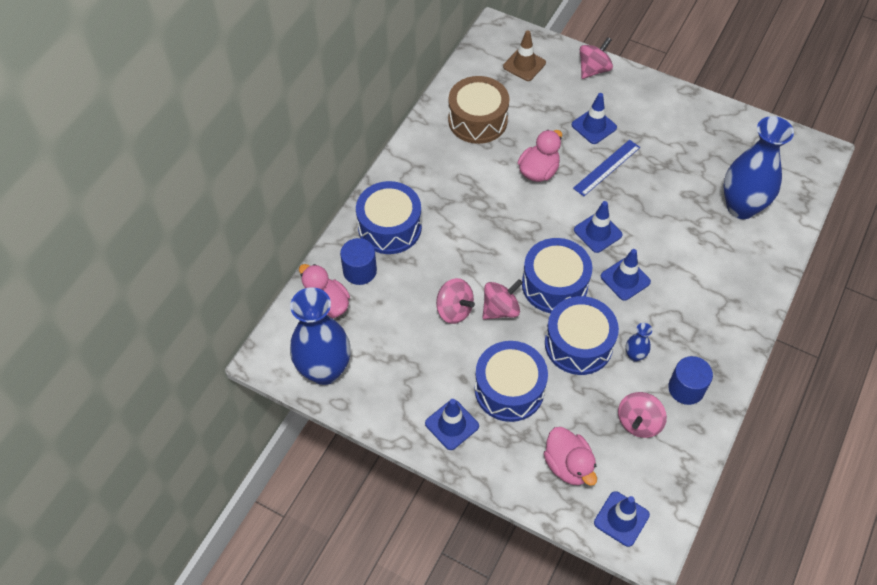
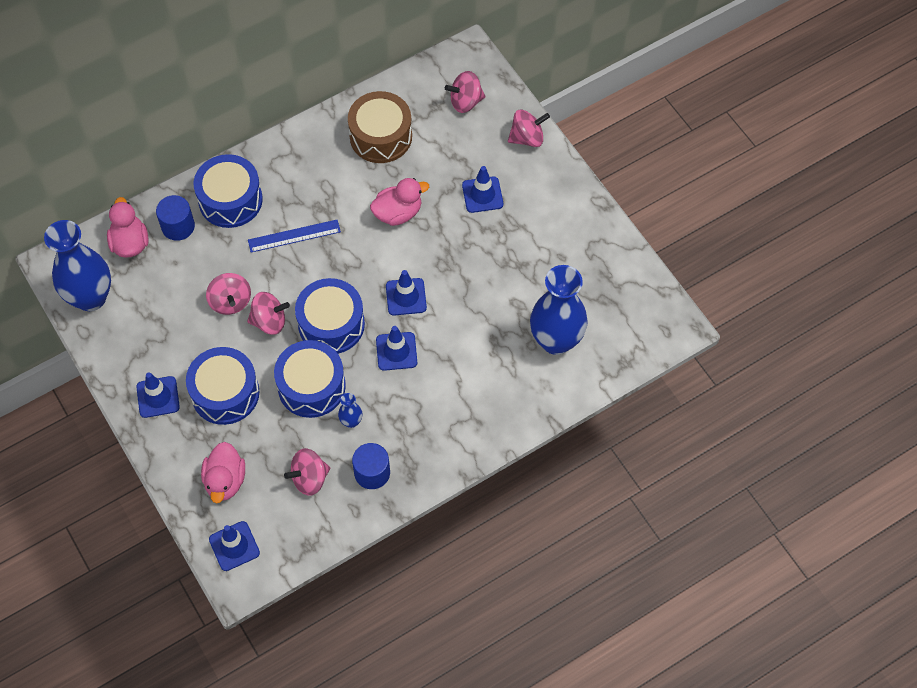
camera: 30 degrees right, 5 degrees up
(524, 65) = (465, 102): brown traffic cone -> pink spinning top
(607, 168) = (462, 241): blue ruler -> blue ruler (294, 236)

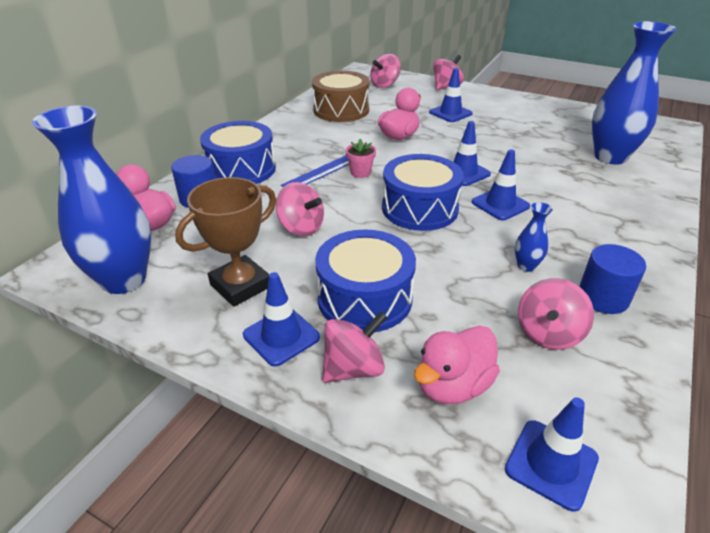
camera: 30 degrees left, 25 degrees down
(158, 341) = (240, 285): none -> brown trophy
(225, 481) = (453, 385): pink duck -> pink duck turned 75 degrees clockwise
(269, 321) = (356, 227): pink spinning top -> pink spinning top (353, 368)
(311, 386) = (453, 256): blue drum -> none
(322, 254) = (360, 173): none -> pink flower pot

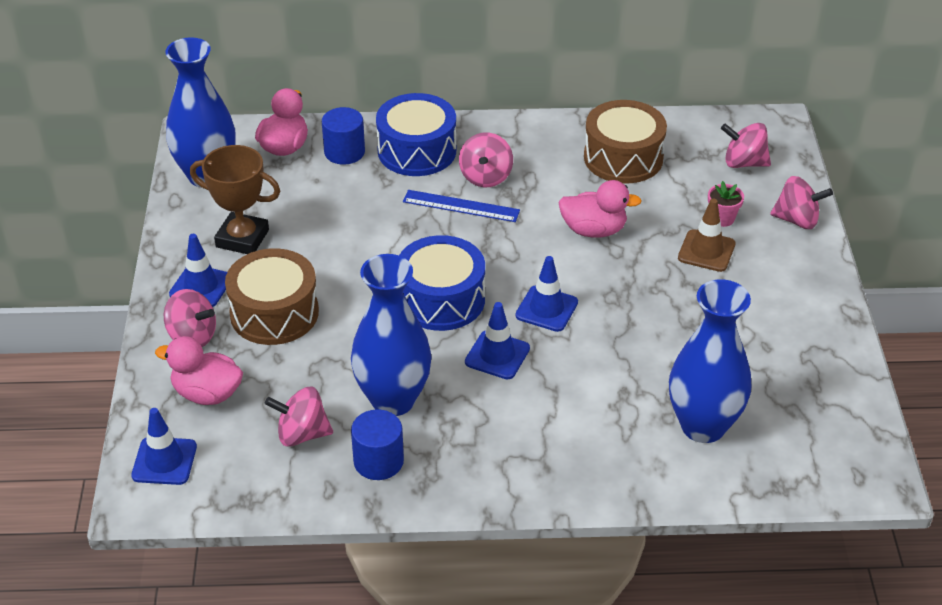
camera: 60 degrees right, 5 degrees up
(301, 228) = (346, 235): pink spinning top -> pink spinning top (486, 177)
(360, 173) = (479, 233): pink flower pot -> pink flower pot (722, 218)
(364, 298) = (274, 313): blue drum -> brown drum
(450, 113) = (706, 251): blue traffic cone -> brown traffic cone
(526, 266) = (393, 400): blue vase -> blue vase, size x2.39

